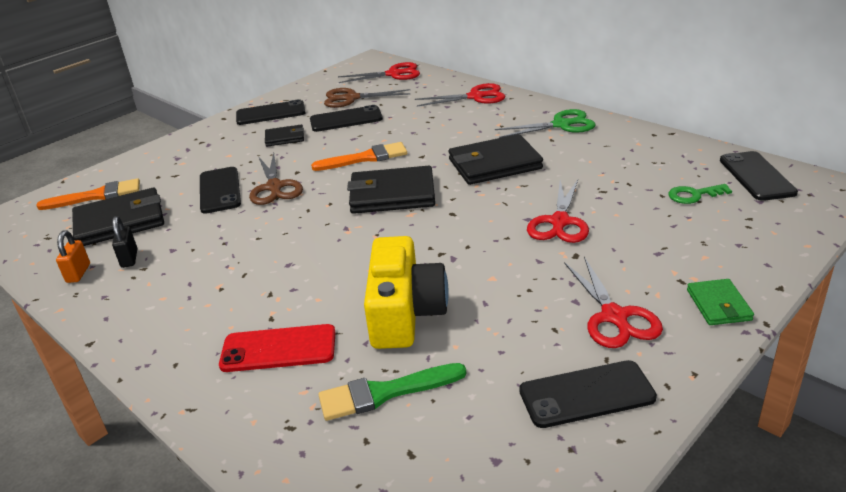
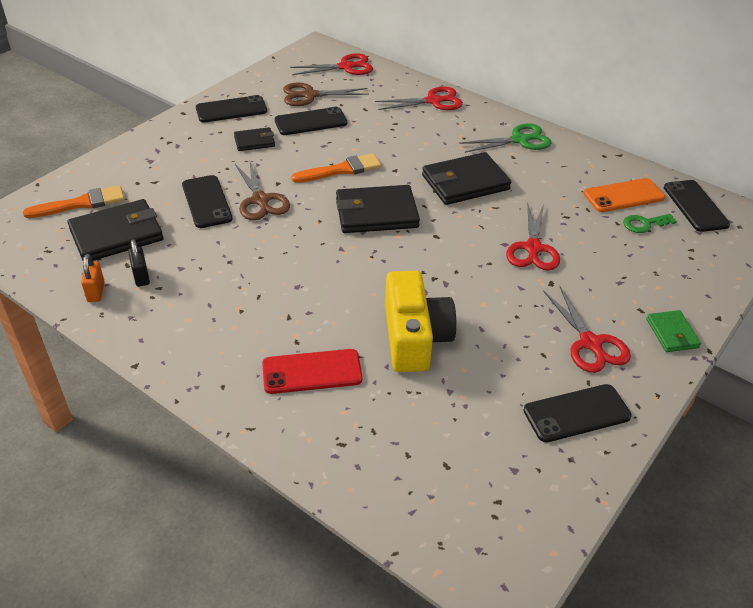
camera: 10 degrees left, 10 degrees up
(384, 393) = (413, 413): green brush -> none
(672, 169) = (623, 196): none -> orange phone

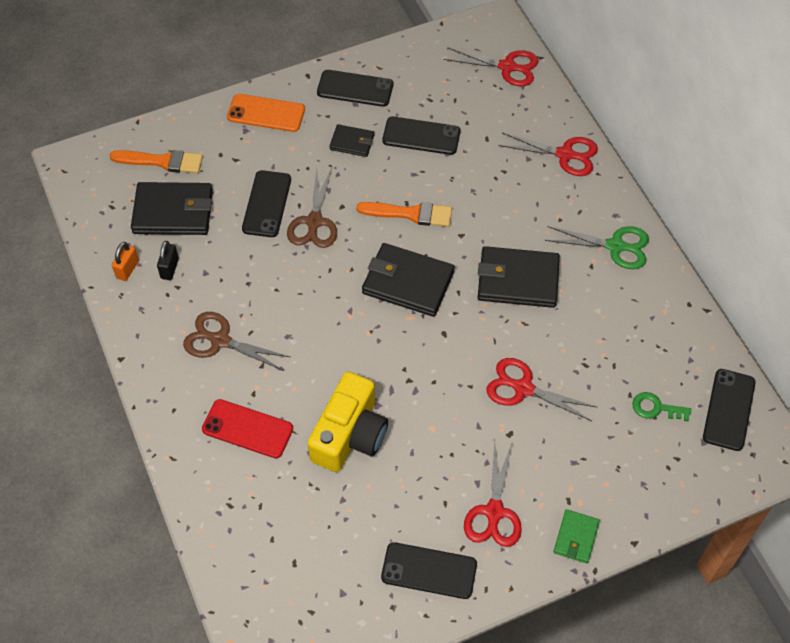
camera: 30 degrees right, 15 degrees up
(309, 95) = (443, 97): brown scissors -> brown scissors (220, 340)
(533, 248) = (523, 388): red scissors -> red scissors turned 75 degrees clockwise
(623, 196) = (664, 364): orange phone -> orange phone (266, 113)

